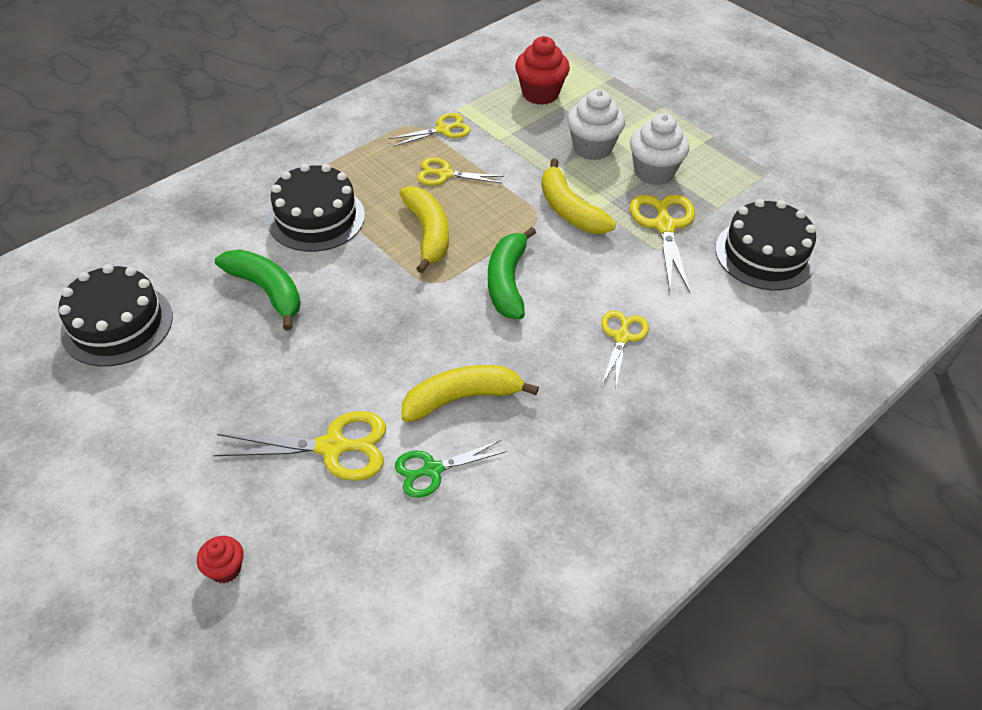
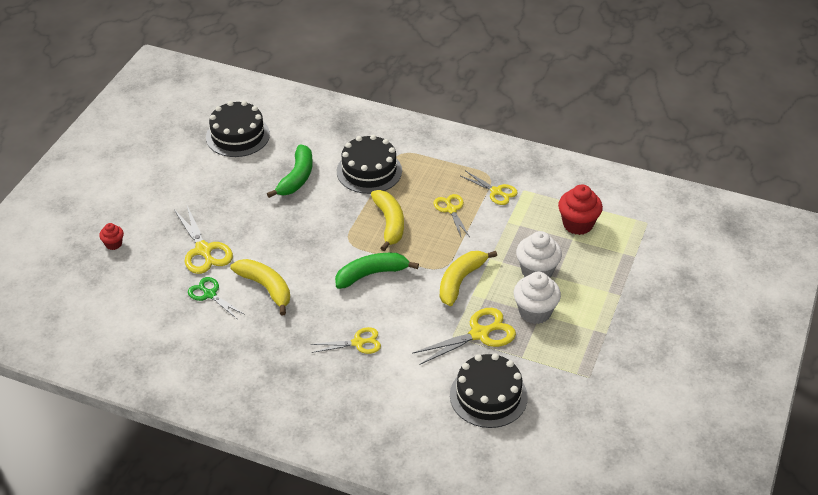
camera: 65 degrees right, 5 degrees down
(428, 233) = (389, 223): yellow banana -> yellow banana turned 60 degrees counterclockwise

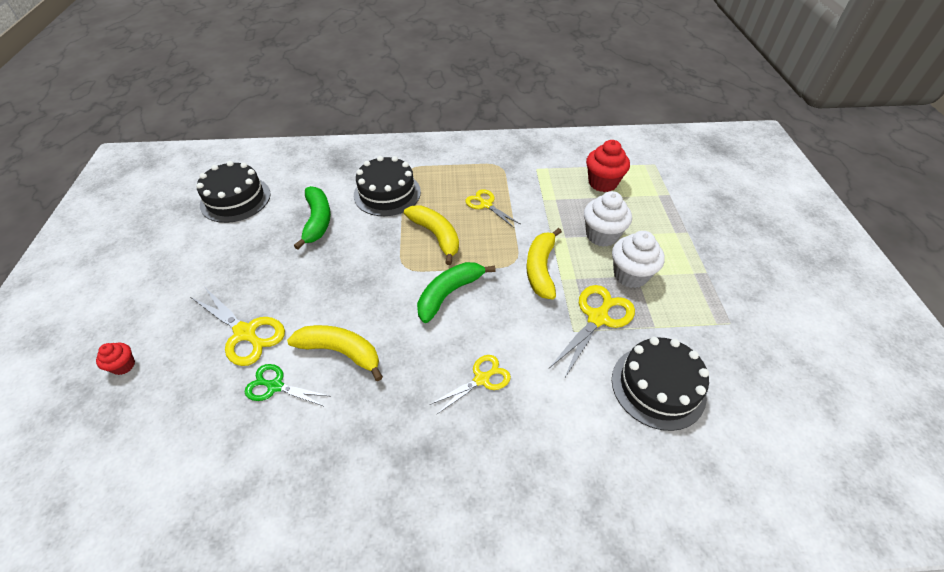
camera: 25 degrees left, 5 degrees up
(496, 192) = (514, 177): yellow scissors -> none

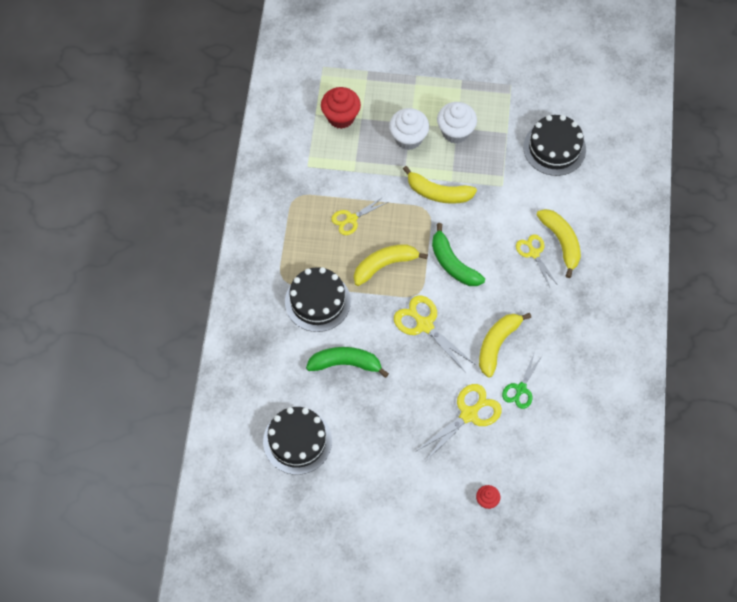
camera: 80 degrees left, 15 degrees up
(507, 412) = (561, 242): none -> yellow banana
(597, 318) = (493, 167): yellow scissors -> yellow scissors (424, 325)

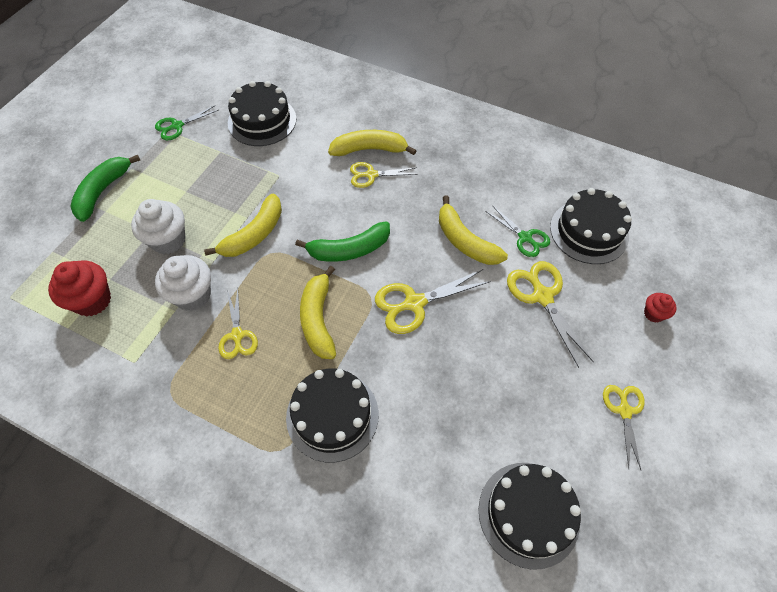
camera: 70 degrees left, 5 degrees down
(345, 363) = (434, 410): green banana -> green banana (103, 191)
(394, 490) = (624, 411): none -> yellow scissors
(455, 132) = (190, 194): white cupcake -> white cupcake (192, 295)
(518, 89) = (177, 126): none -> green scissors
(549, 438) = (589, 231): none -> black cake

